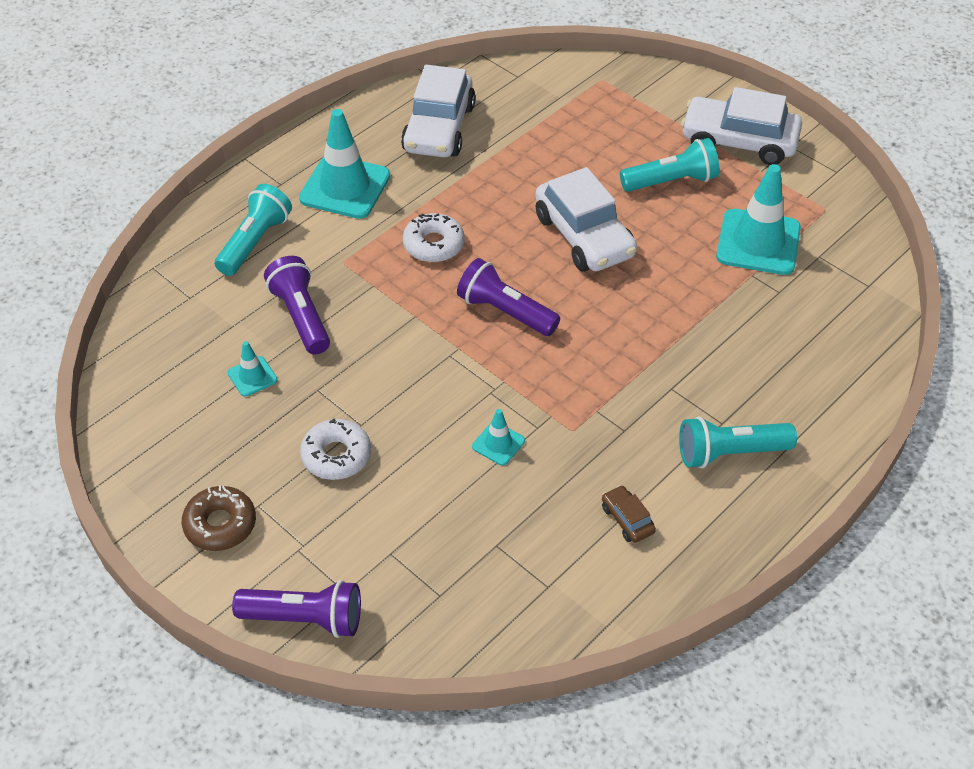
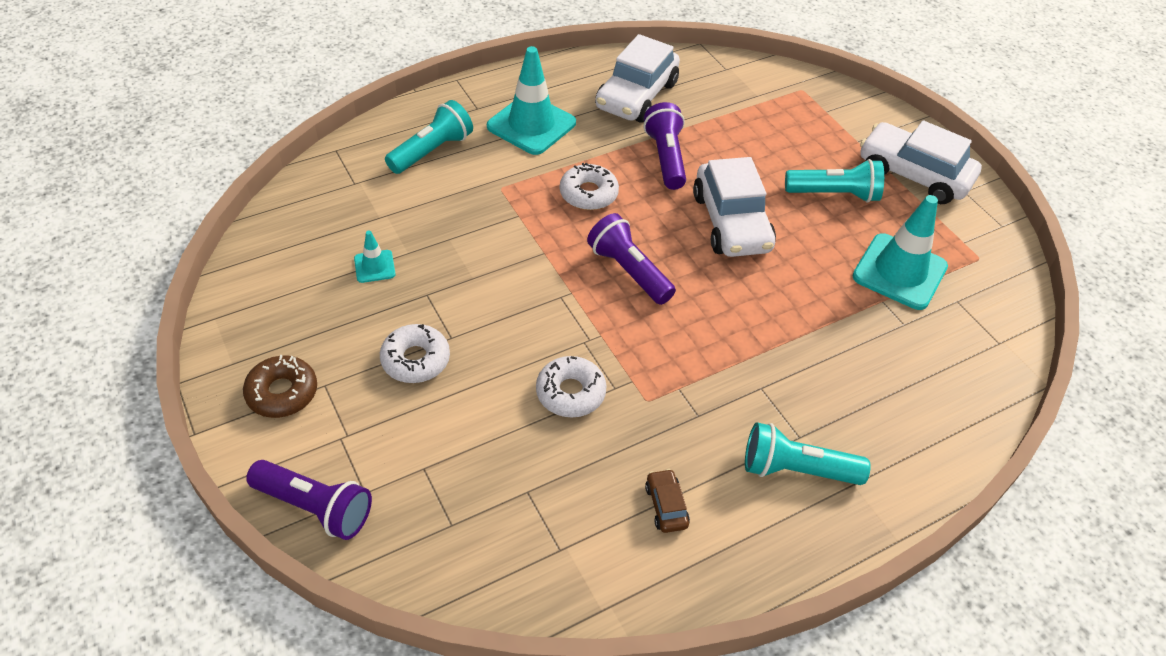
camera: 15 degrees right, 0 degrees up
(301, 316) = (442, 225): purple flashlight -> purple flashlight (666, 158)
(498, 444) = (570, 393): turquoise traffic cone -> white donut

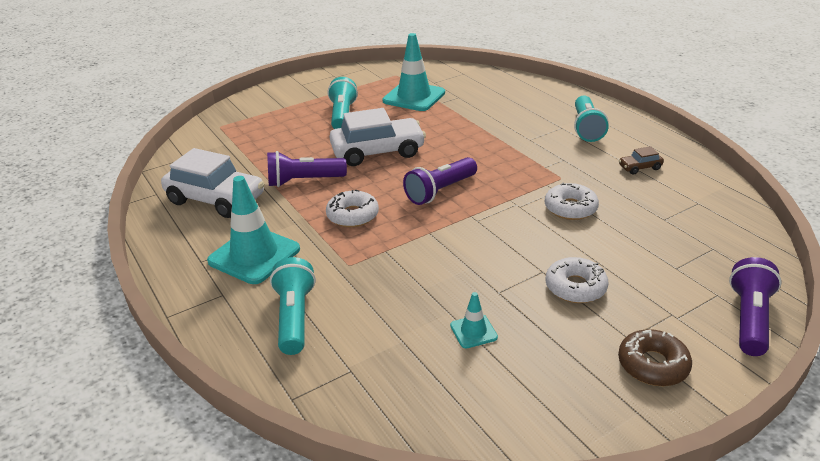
camera: 90 degrees left, 15 degrees down
(432, 151) = (294, 317): turquoise flashlight -> turquoise flashlight turned 45 degrees clockwise
(913, 175) = (320, 90): white car -> none

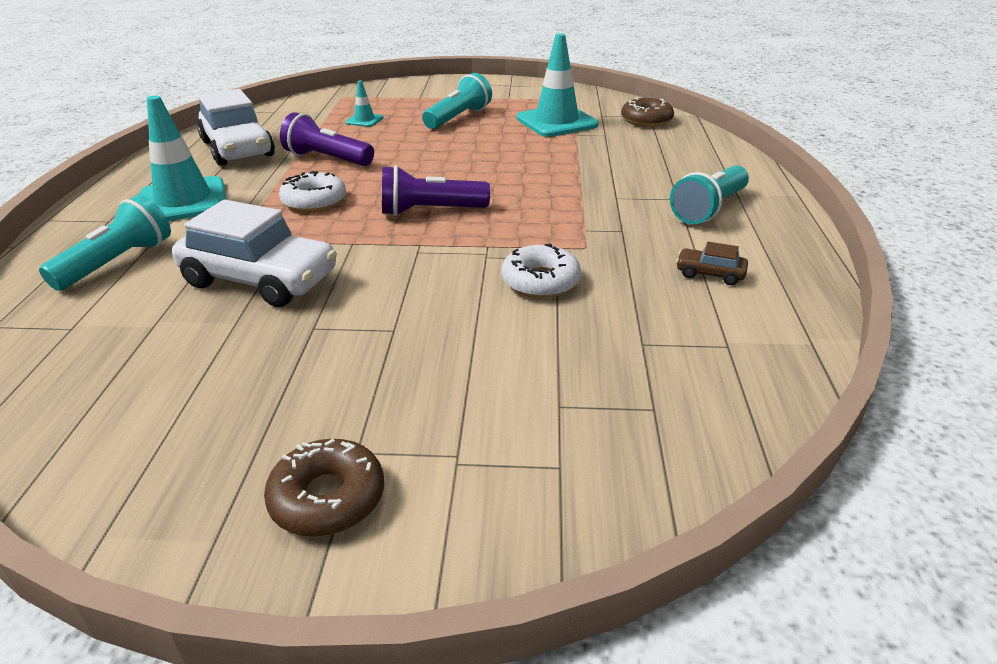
camera: 35 degrees right, 0 degrees up
(378, 152) = (435, 157): white car -> white car (260, 279)
(466, 77) = (646, 120): none -> brown donut
(473, 331) = (222, 352): turquoise traffic cone -> turquoise traffic cone (364, 120)
(575, 287) = (398, 363): white donut -> none
(749, 319) = (551, 523): purple flashlight -> none

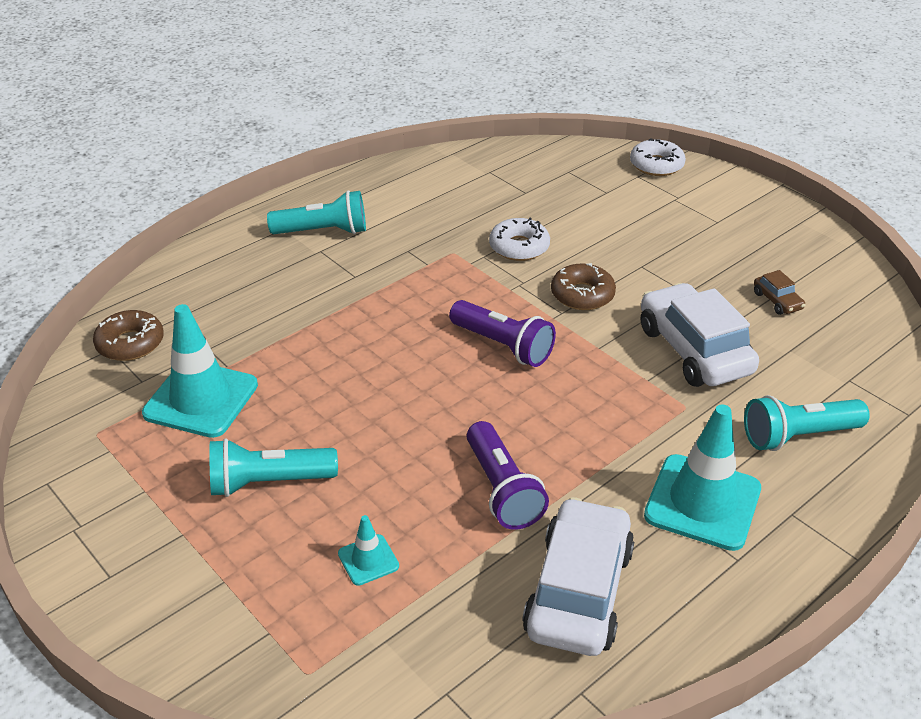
camera: 135 degrees left, 5 degrees up
(314, 201) = (581, 420): white donut -> white donut (656, 165)
(327, 498) = (744, 212): brown donut -> brown donut (582, 295)
(710, 274) = (422, 199): brown car -> brown car (777, 301)

